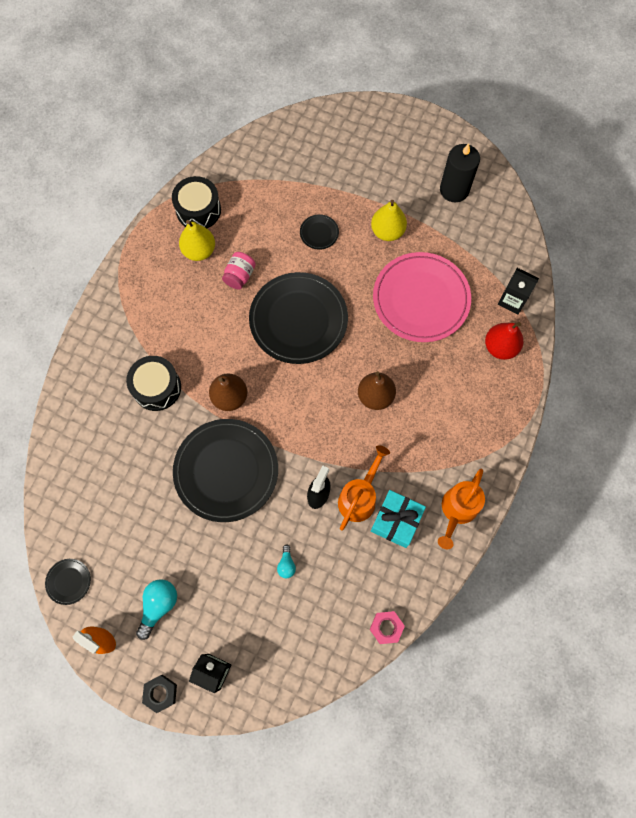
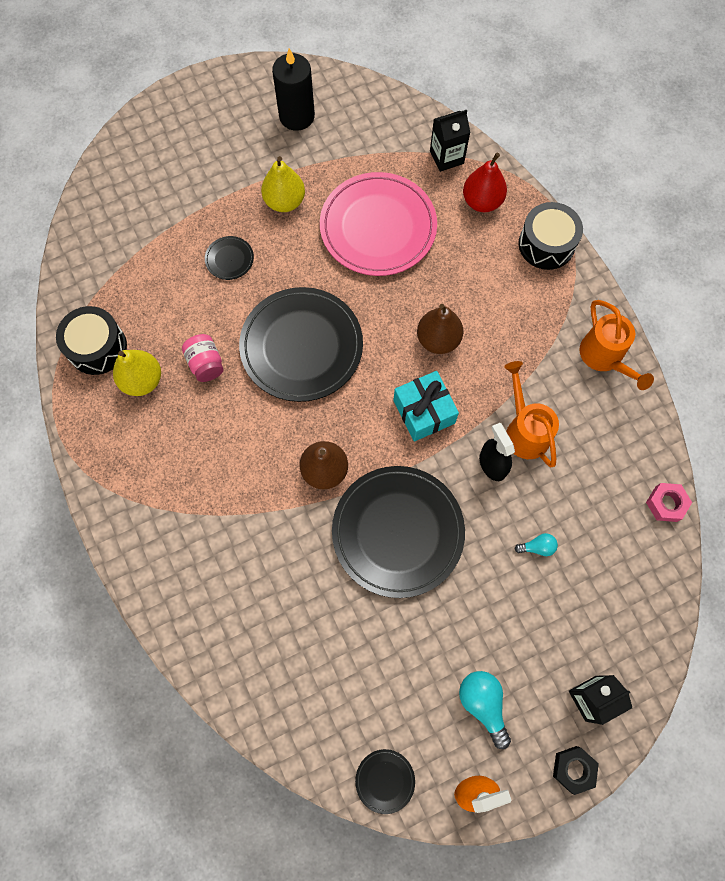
camera: 50 degrees left, 0 degrees up
(157, 387) = (252, 533): black drum -> black drum (546, 244)
(286, 564) = (537, 547): turquoise light bulb -> turquoise light bulb turned 45 degrees counterclockwise
(396, 521) = (573, 416): turquoise gift -> turquoise gift (424, 411)

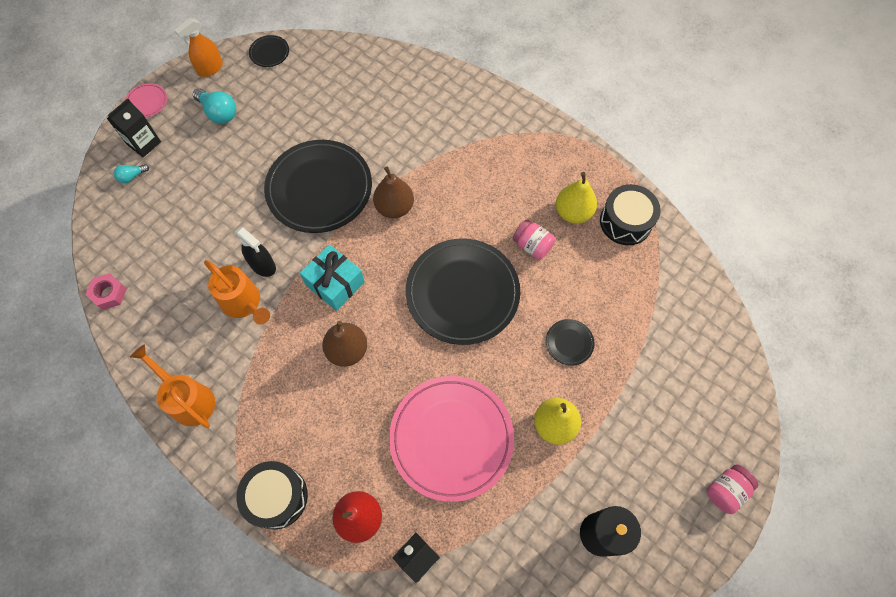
camera: 155 degrees right, 5 degrees down
(180, 103) = (725, 490): none -> pink jar
(537, 547) = (208, 221): turquoise light bulb -> turquoise light bulb (132, 176)
(573, 769) = (147, 102): black nut -> pink plate

